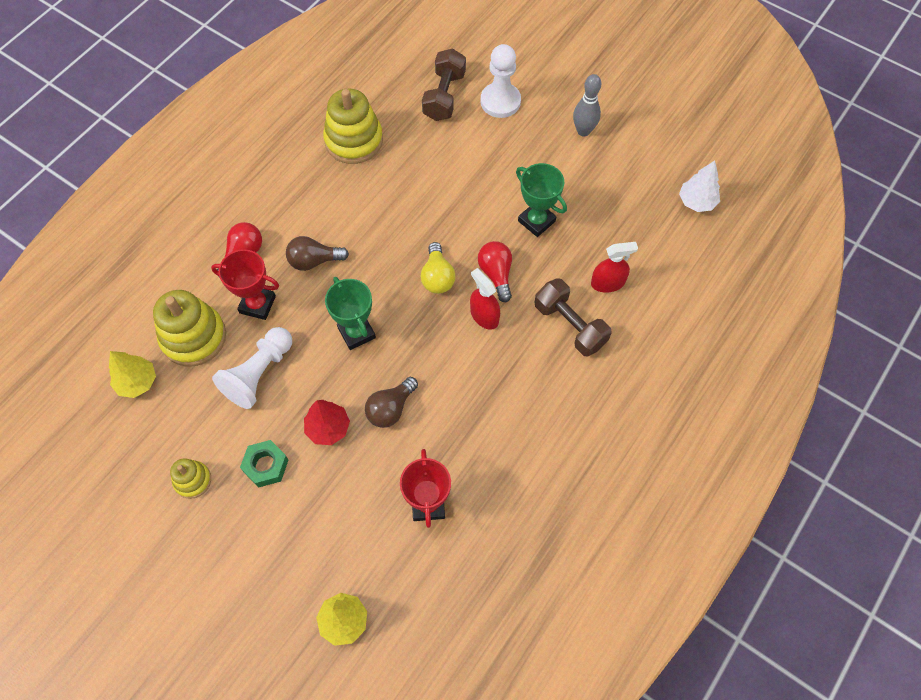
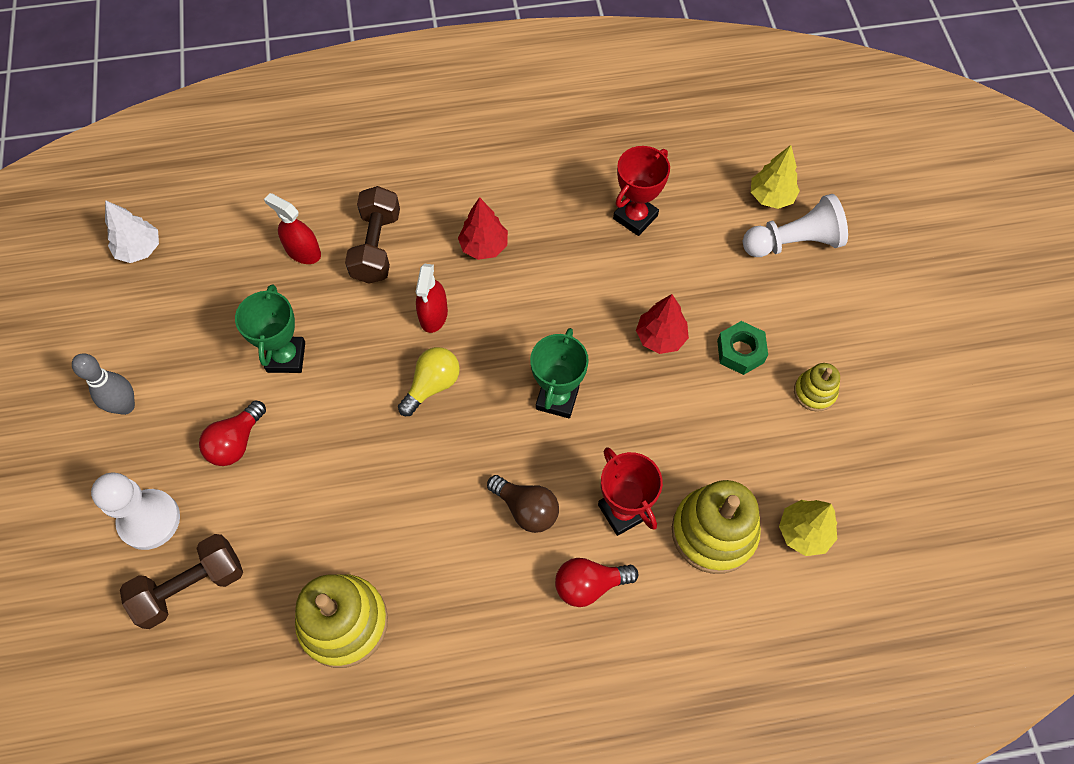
camera: 135 degrees left, 0 degrees up
(259, 374) = (680, 438): white pawn -> white pawn (793, 242)
(391, 408) = (593, 308): brown light bulb -> none
(496, 274) = (380, 341): red light bulb -> red light bulb (236, 442)
(505, 387) = (484, 246): none -> red tree

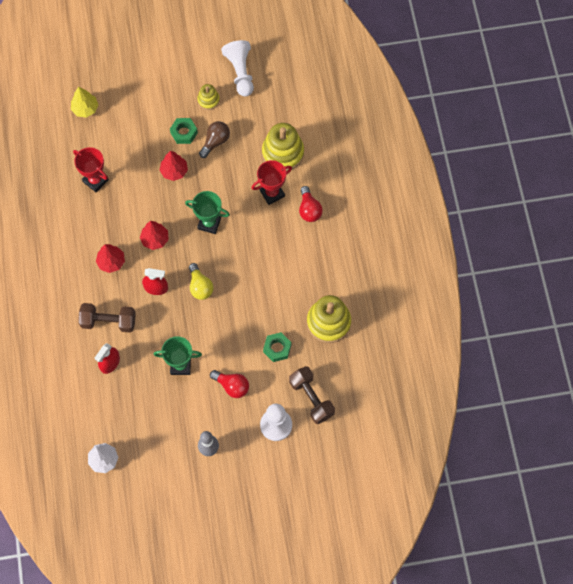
camera: 90 degrees left, 5 degrees up
(299, 522) = (277, 348): none -> green nut
(432, 385) = (200, 286): yellow light bulb -> yellow light bulb turned 150 degrees counterclockwise
(525, 310) = (155, 239): none -> red tree
(526, 509) = (270, 238): brown light bulb -> brown light bulb (215, 142)
(793, 242) = (116, 100): white pawn -> white pawn (240, 72)
(803, 532) = (283, 113): yellow tree -> none

